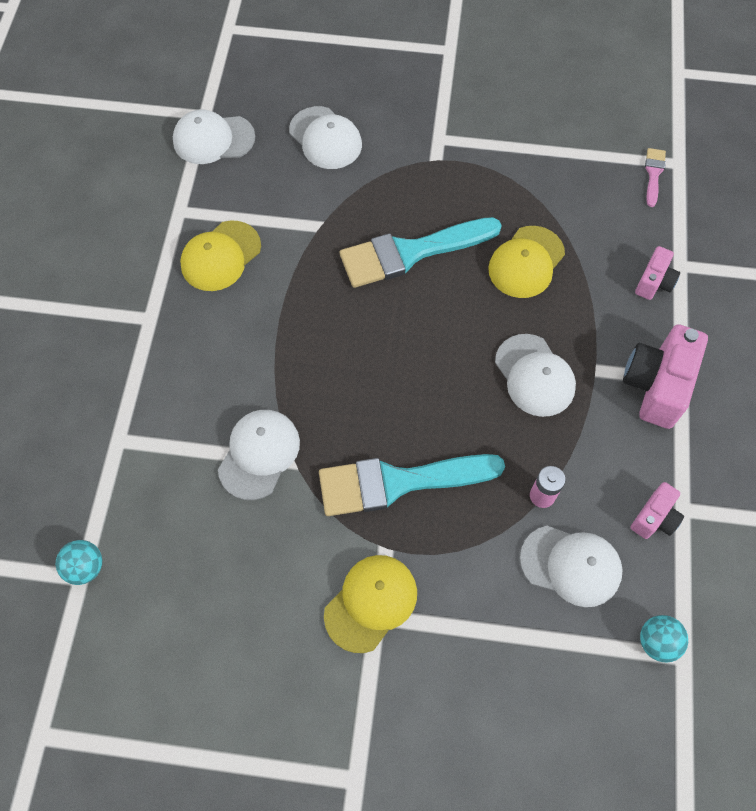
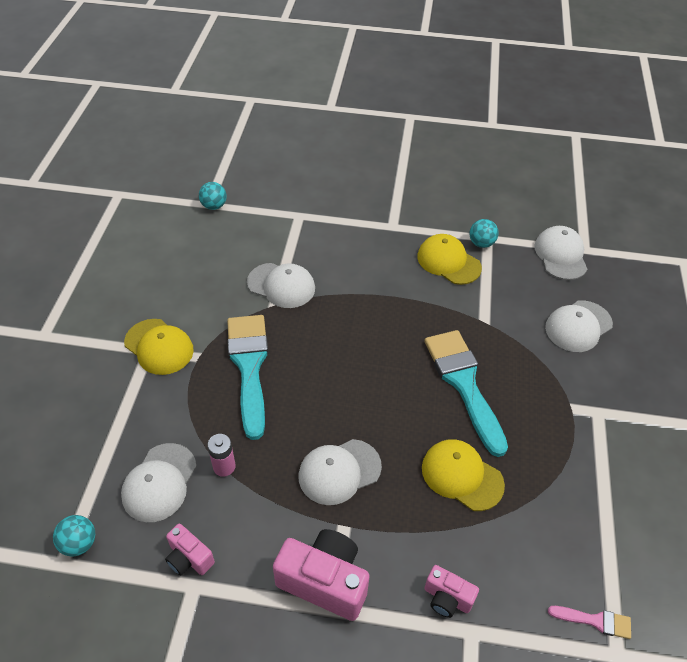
camera: 90 degrees right, 15 degrees down
(189, 218) = (481, 243): none -> turquoise ball

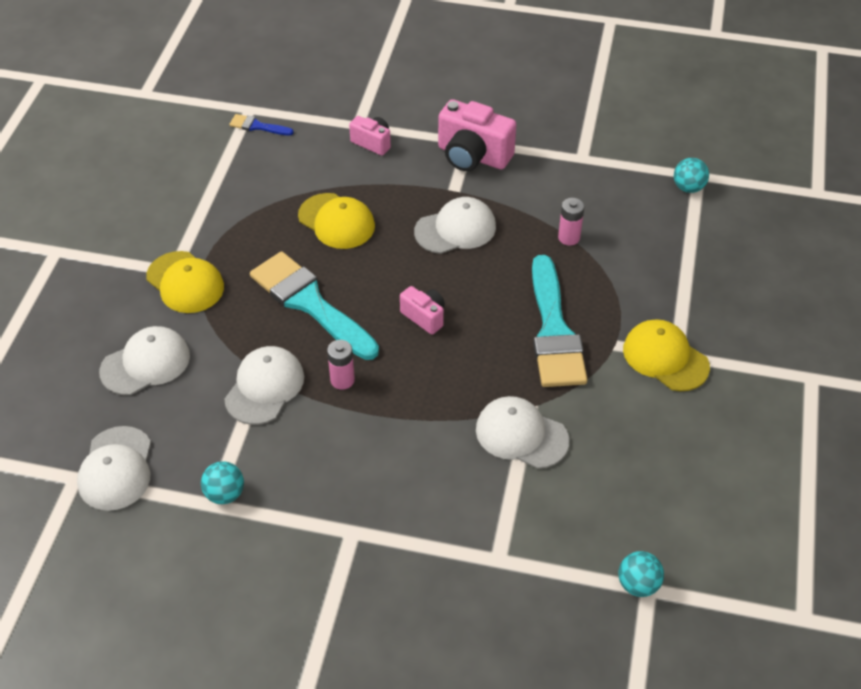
camera: 175 degrees left, 0 degrees up
(159, 482) = (629, 227): white cap -> white cap (264, 387)
(189, 558) = (589, 174): pink camera -> pink camera (424, 317)
(420, 319) = (342, 380): none -> pink battery
(448, 262) = (283, 464): yellow cap -> yellow cap (185, 282)
(463, 384) = (310, 303): turquoise brush -> turquoise brush turned 150 degrees clockwise
(595, 621) = (257, 126): pink brush -> blue brush

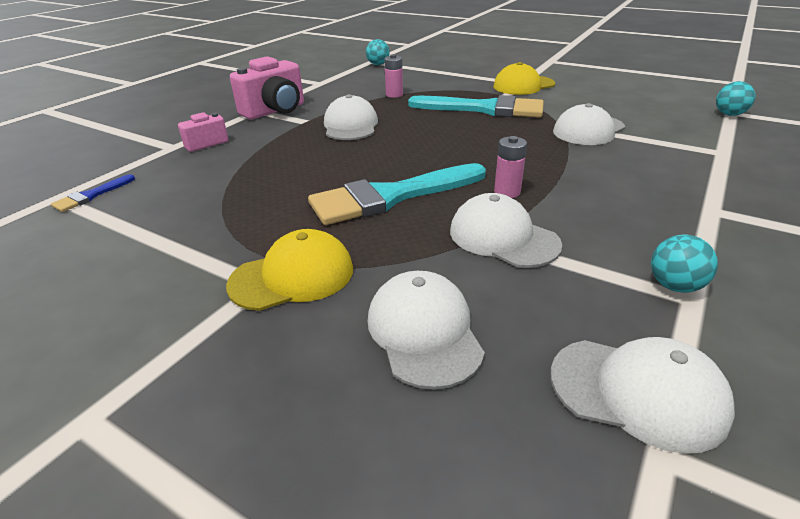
camera: 70 degrees left, 15 degrees down
(336, 221) = (288, 170): yellow cap -> none
(424, 317) = (443, 148): pink camera -> none

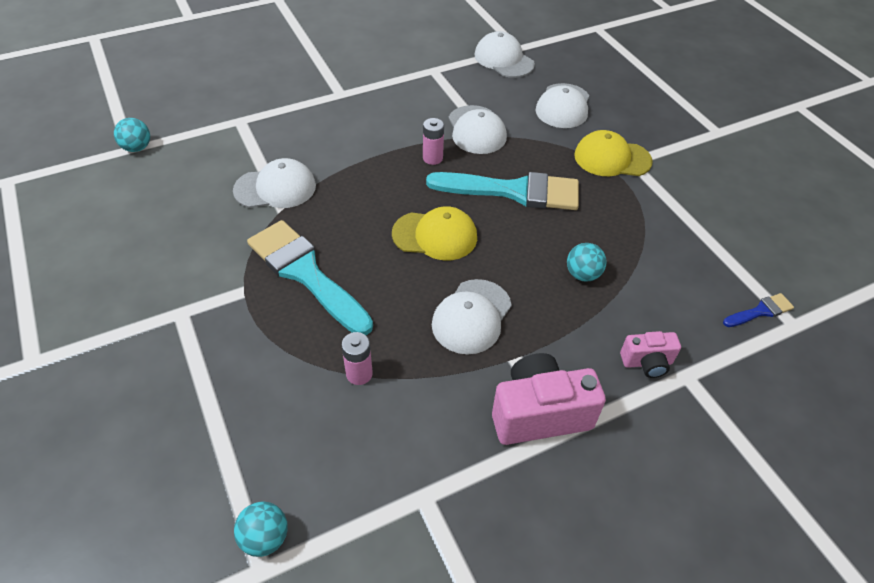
camera: 150 degrees left, 15 degrees up
(523, 85) = (190, 303): yellow cap -> yellow cap (435, 236)
(674, 286) = (432, 76): turquoise ball -> turquoise ball (582, 274)

